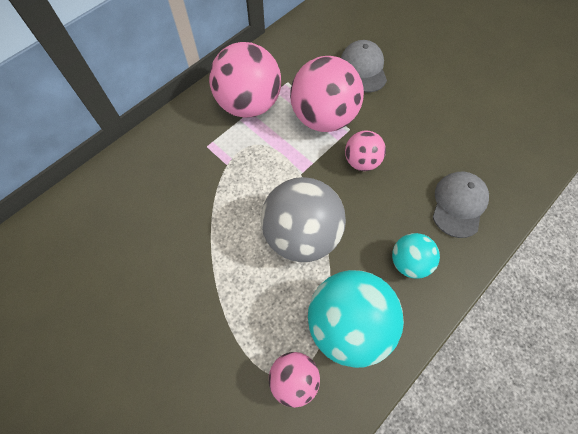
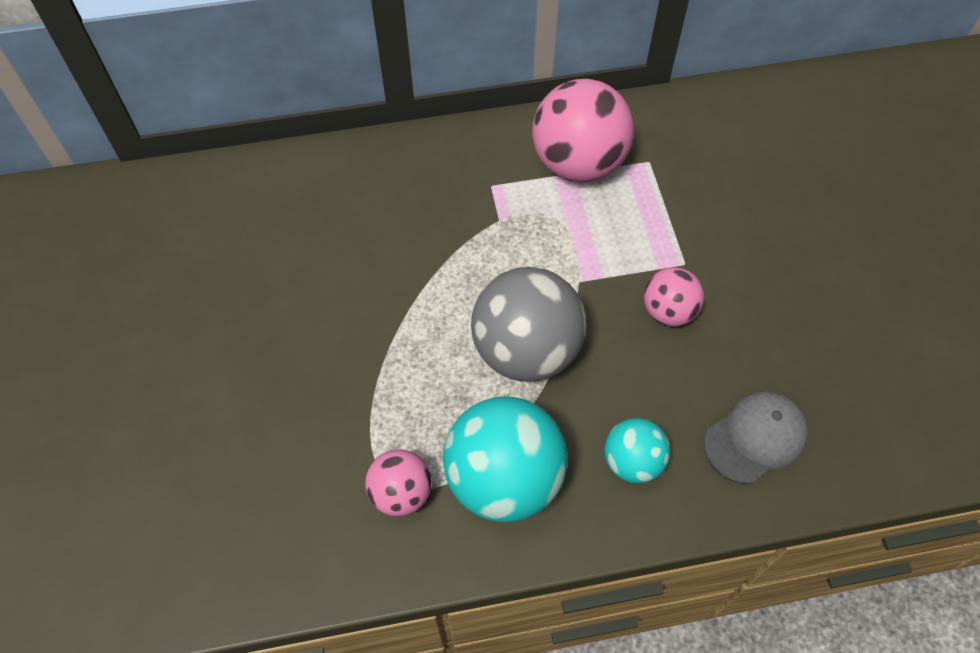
camera: 35 degrees right, 5 degrees down
(323, 118) = (661, 231): pink ball -> none
(363, 68) = (766, 198): grey cap -> none

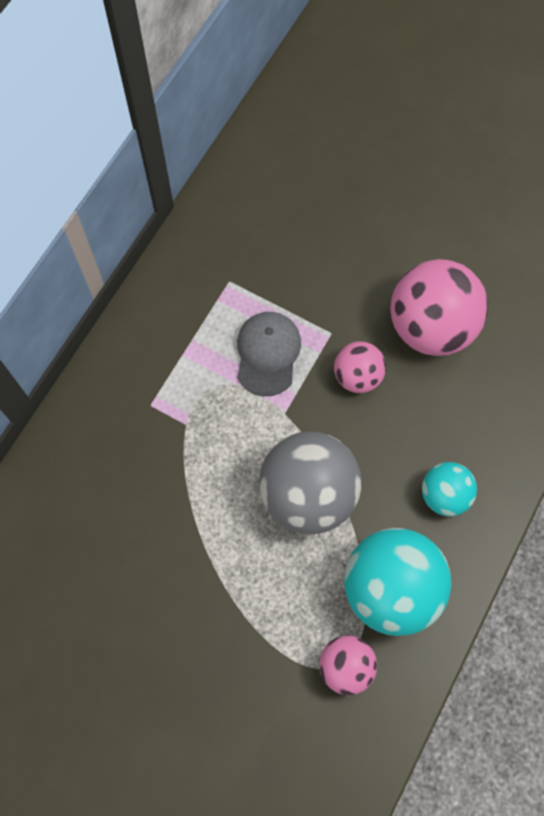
camera: 50 degrees left, 10 degrees up
(578, 163) = (187, 329): pink ball -> pink ball (431, 327)
(755, 438) = (489, 405): grey cap -> grey cap (268, 354)

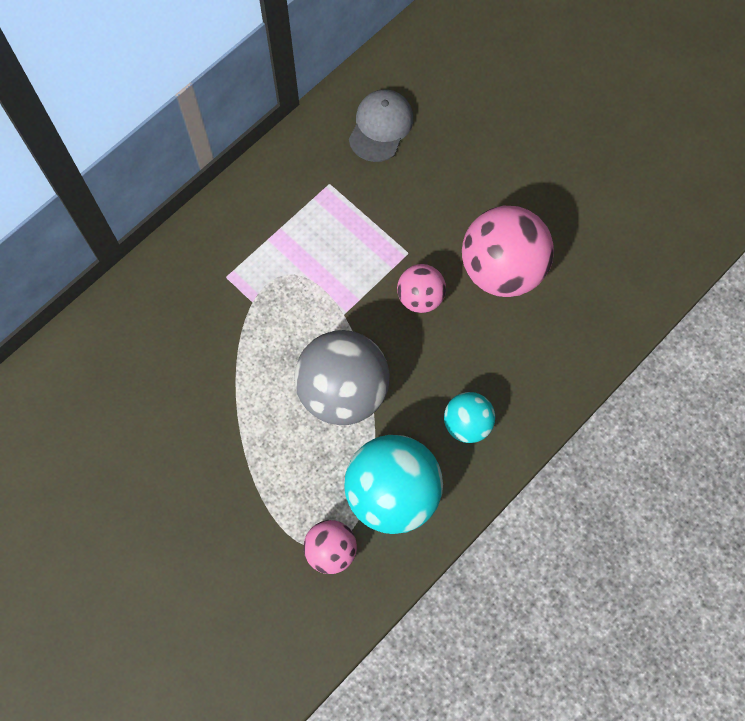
camera: 15 degrees right, 0 degrees up
(268, 354) = (344, 257): grey cap -> grey cap (381, 127)

